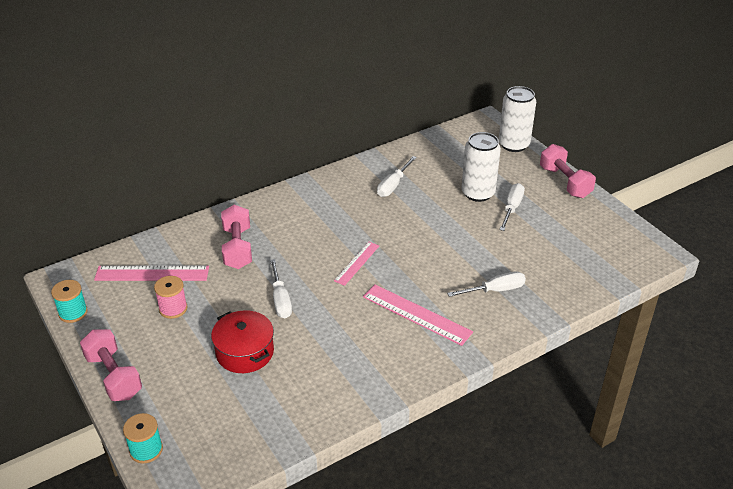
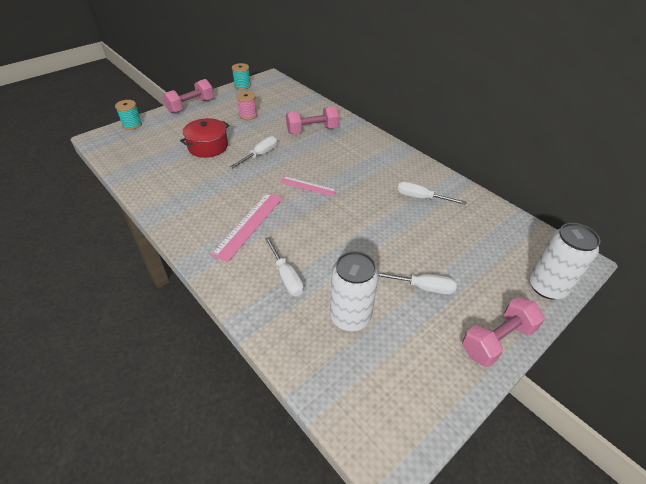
camera: 80 degrees right, 5 degrees up
(152, 273) = (280, 103): pink ruler -> none
(280, 300) = (260, 155): white screwdriver -> white screwdriver turned 150 degrees clockwise
(478, 193) = (436, 258): white can -> white can (350, 317)

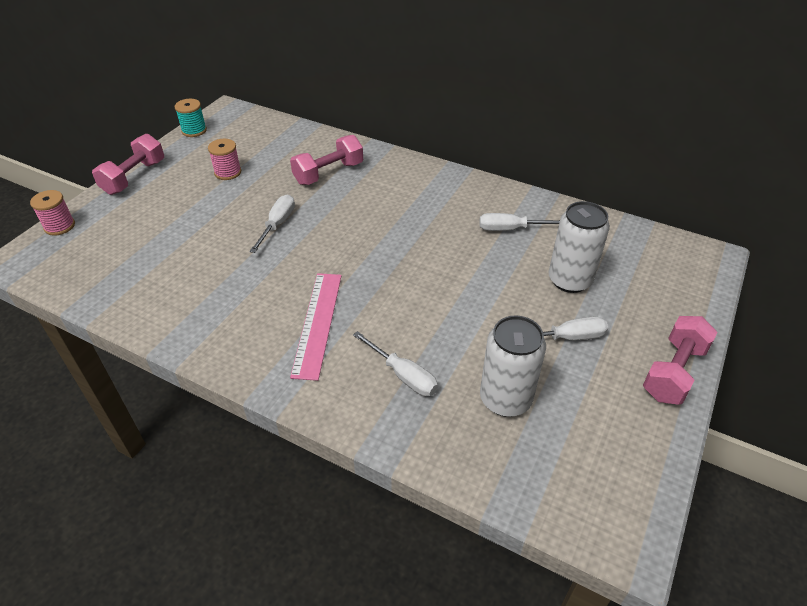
camera: 20 degrees left, 0 degrees up
(132, 124) = (59, 226): turquoise spool -> pink spool
(208, 146) = (197, 231): red pot -> none
(307, 186) = (365, 251): pink ruler -> none
(547, 287) = (694, 296): white can -> white can (569, 280)

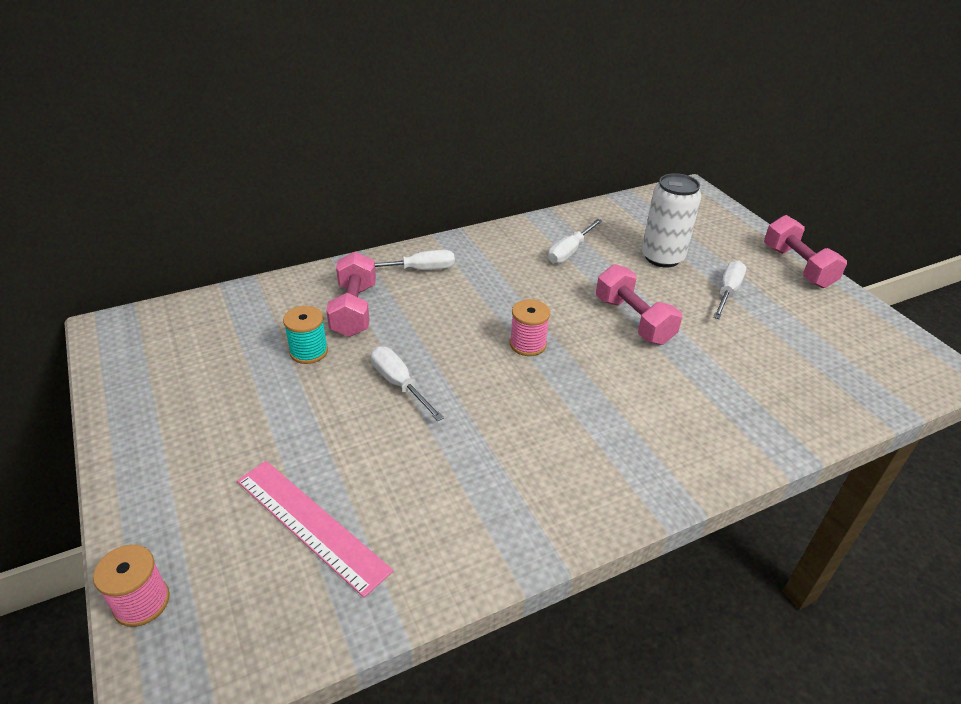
camera: 55 degrees left, 5 degrees down
(134, 177) = (133, 473): pink dumbbell -> pink dumbbell (633, 320)
(194, 130) = (109, 374): turquoise spool -> turquoise spool (309, 351)
(228, 172) = (247, 382): pink spool -> pink spool (528, 344)
(317, 323) = (592, 424): pink ruler -> pink ruler (311, 524)
(403, 375) = (708, 400): white screwdriver -> white screwdriver (419, 269)
(505, 399) = (775, 356): white can -> none

